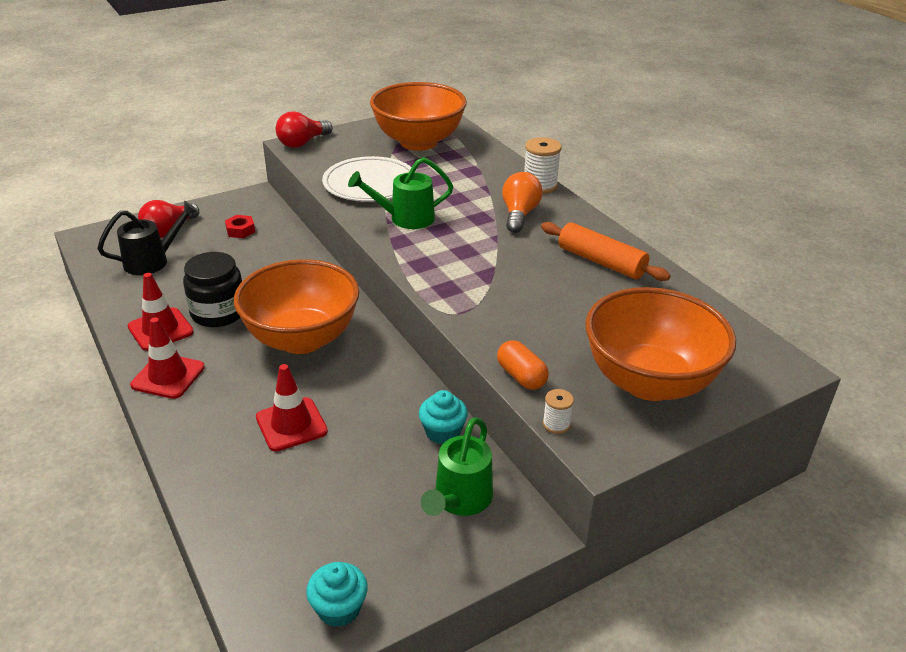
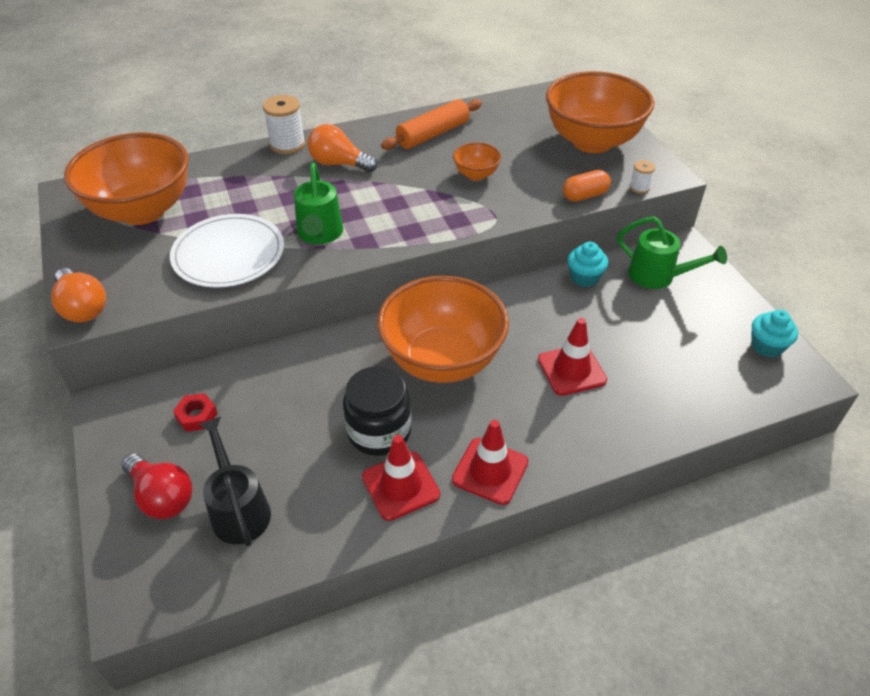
camera: 80 degrees left, 10 degrees up
(302, 143) = (82, 307): red light bulb -> orange light bulb
(533, 295) = (476, 175): none -> orange bowl

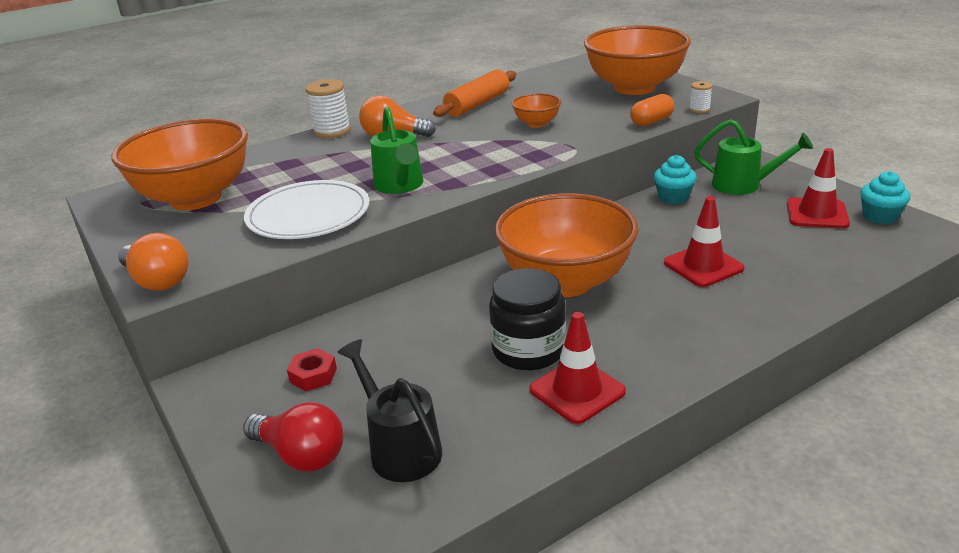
camera: 10 degrees left, 15 degrees down
(490, 471) = (667, 360): red traffic cone -> red traffic cone (817, 214)

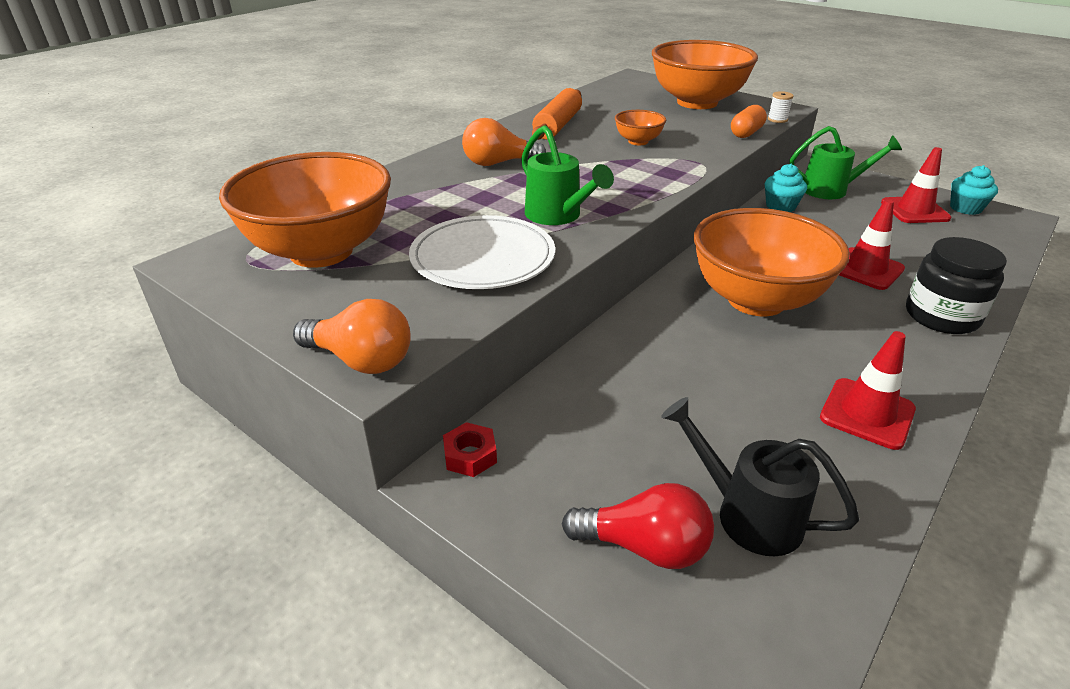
camera: 20 degrees left, 5 degrees up
(313, 375) = (579, 445): red nut -> red nut (470, 455)
(332, 131) = (422, 162): white spool -> none
(528, 350) = (783, 377): black jar -> black jar (941, 316)

